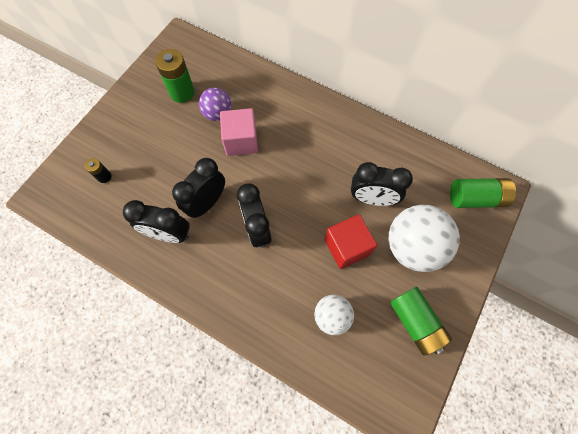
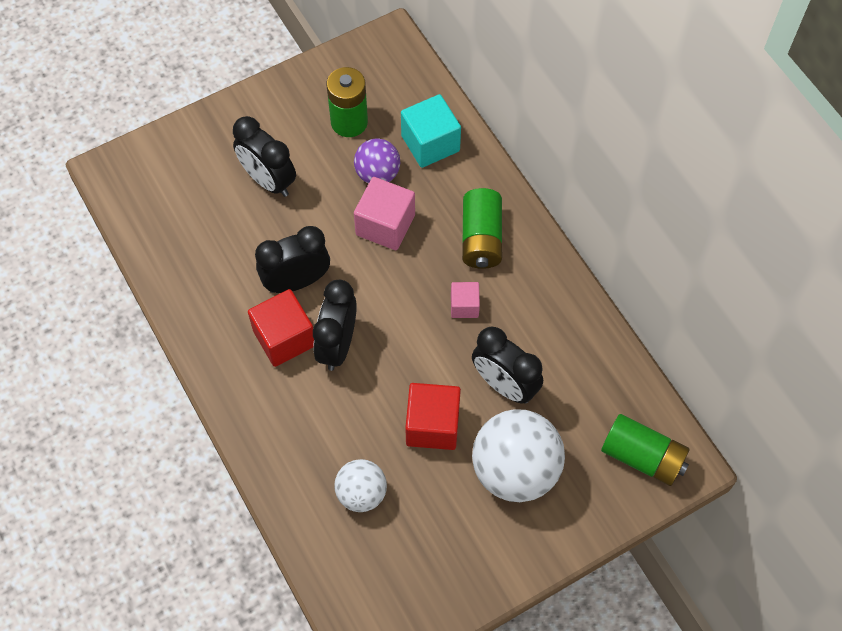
camera: 30 degrees right, 5 degrees down
(104, 176) = (194, 186): black battery -> none
(169, 234) = (231, 296): black clock -> black clock (268, 180)
(220, 242) = (284, 338): none -> red cube
(238, 82) = (430, 143): none -> turquoise cube
(318, 164) = (464, 306): none -> pink cube
(415, 322) = (456, 555): green battery -> green battery (481, 238)

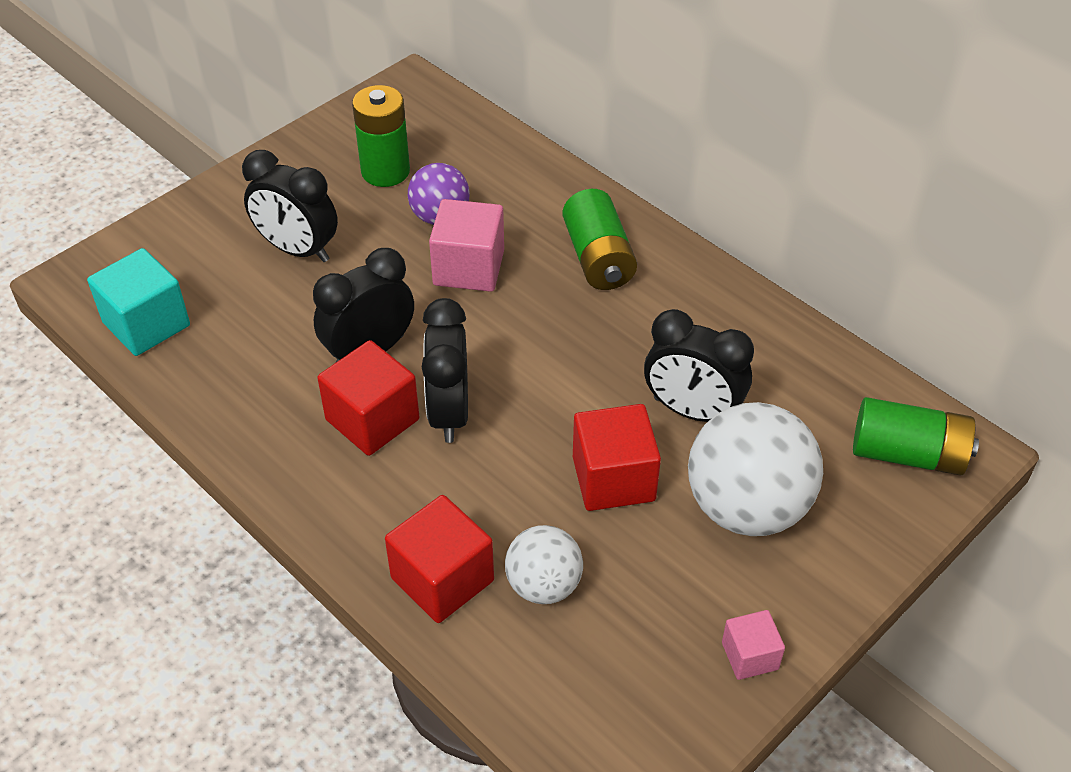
camera: 15 degrees left, 15 degrees down
(298, 472) = (442, 579): none -> red cube
(430, 143) = (496, 174): turquoise cube -> turquoise cube (146, 324)
(464, 306) = (604, 334): pink cube -> pink cube (750, 656)

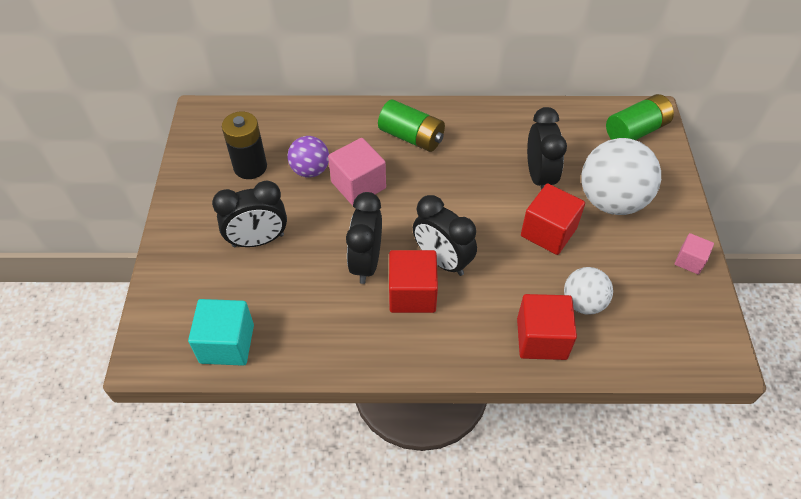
camera: 45 degrees left, 5 degrees up
(385, 171) = (250, 167): green battery -> black battery
(692, 411) = (539, 177): black clock -> black clock turned 75 degrees counterclockwise

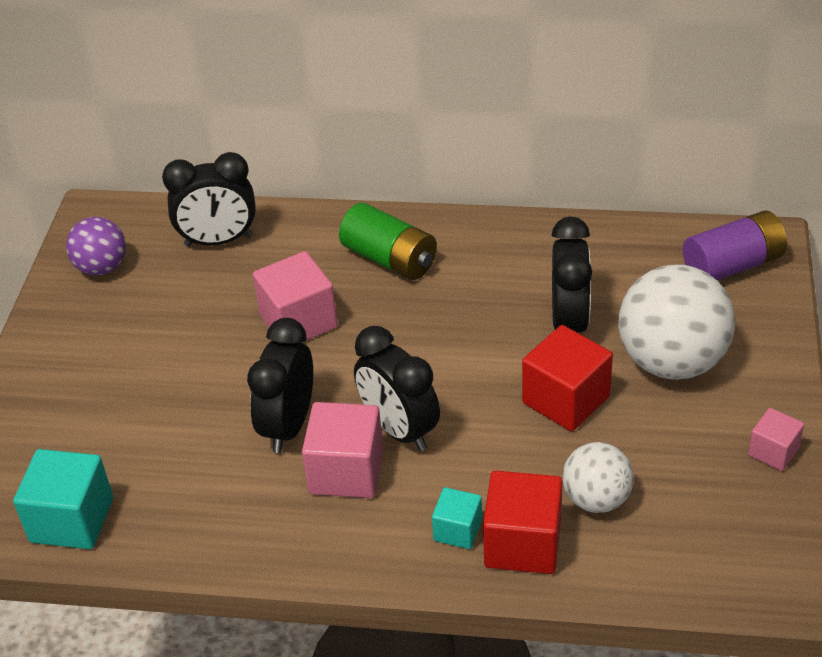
camera: 10 degrees right, 10 degrees down
(250, 167) = (149, 289): black battery -> none
(258, 240) = (141, 388): black clock -> black clock (218, 241)
(310, 170) = (233, 298): purple ball -> purple ball (102, 267)
(412, 294) = (346, 471): red cube -> pink cube
(496, 332) = (457, 530): none -> turquoise cube
(636, 131) = (733, 265): green battery -> purple battery

